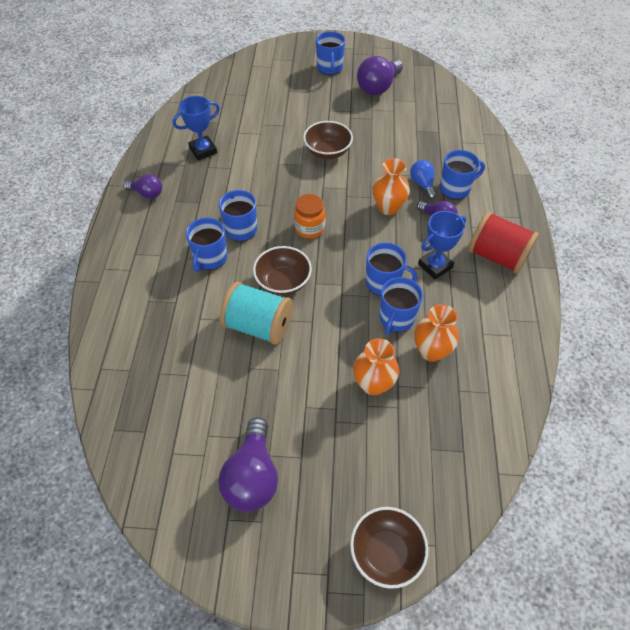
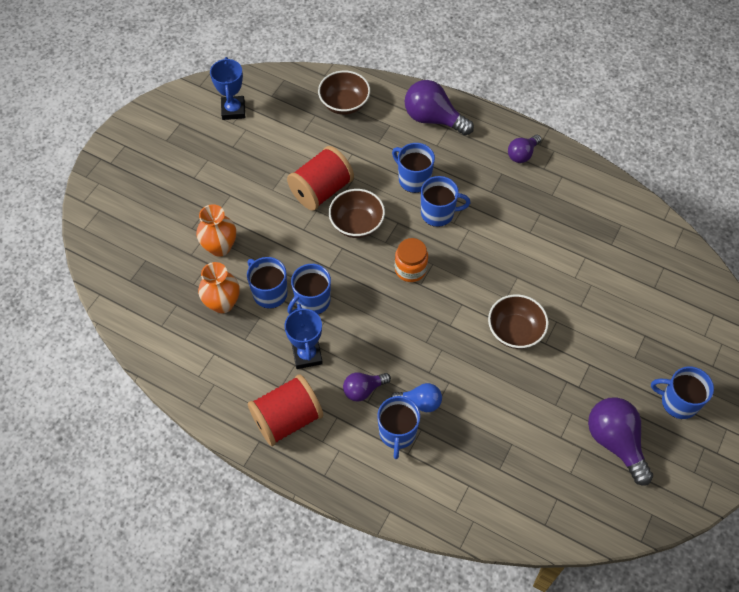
camera: 115 degrees right, 5 degrees up
(203, 150) = (568, 216): blue trophy -> blue trophy (233, 110)
(252, 476) = (199, 145): purple light bulb -> purple light bulb (433, 119)
(258, 325) = (321, 190): turquoise spool -> red spool
(386, 552) = (99, 199): brown bowl -> brown bowl (344, 104)
(388, 207) = (403, 351): orange vase -> none

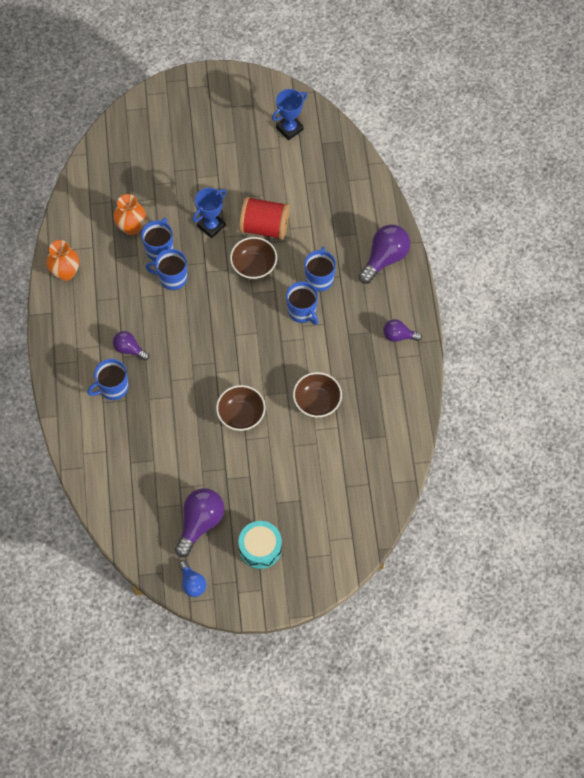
camera: 55 degrees right, 5 degrees up
(220, 247) = (172, 197): orange vase -> orange vase (66, 272)
(287, 419) = (77, 318): red spool -> none
(307, 355) = (130, 300): blue trophy -> blue trophy (211, 226)
(344, 104) = (352, 193): brown bowl -> brown bowl (317, 402)
(410, 269) = (242, 321): orange jar -> none
(420, 402) = (144, 388): blue light bulb -> blue light bulb (192, 583)
(433, 119) = (385, 258): purple light bulb -> purple light bulb turned 45 degrees clockwise
(678, 402) = (260, 548): blue mug -> turquoise drum

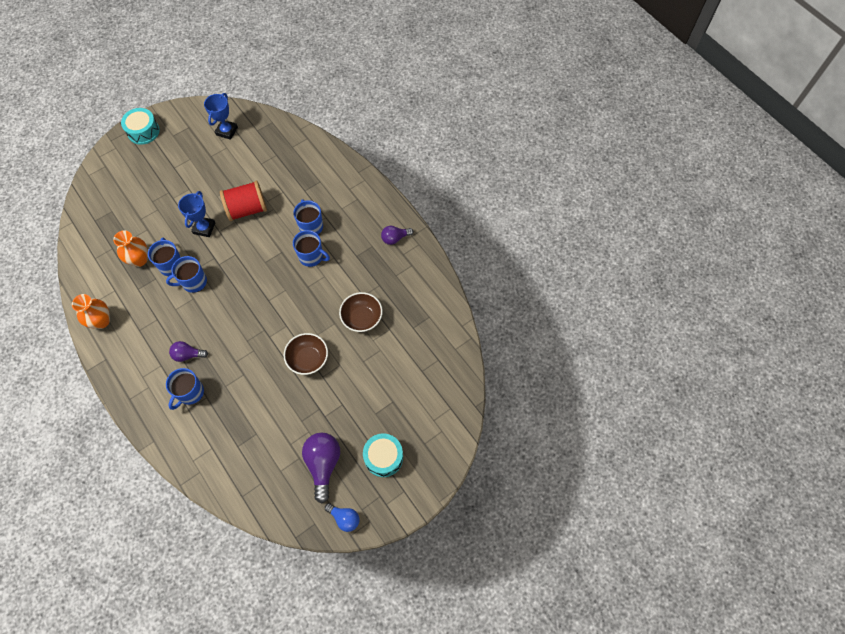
camera: 30 degrees left, 0 degrees up
(204, 87) = (143, 131): none -> turquoise drum
(254, 266) = (255, 241): brown bowl -> none
(385, 258) = (351, 188): purple light bulb -> none

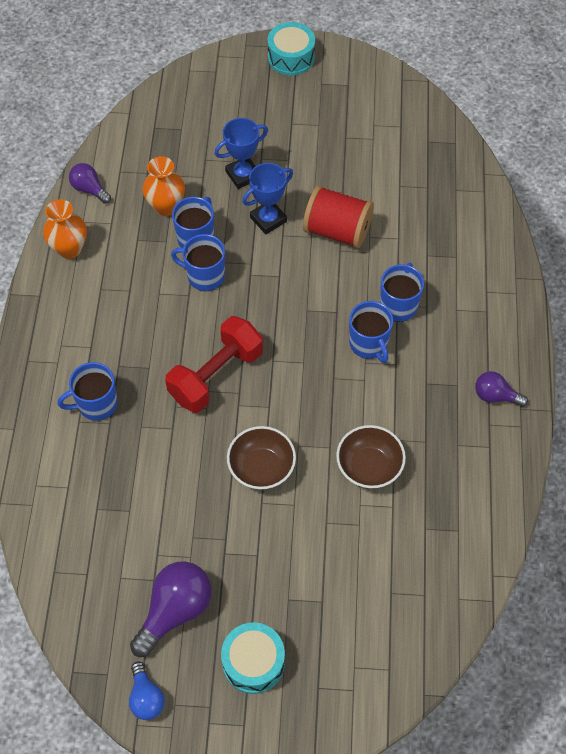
camera: 40 degrees right, 5 degrees down
(188, 355) = (129, 357): purple light bulb -> purple light bulb (89, 189)
(227, 131) = (390, 119): blue trophy -> blue trophy (243, 175)
(244, 330) = (216, 375): none -> red dumbbell

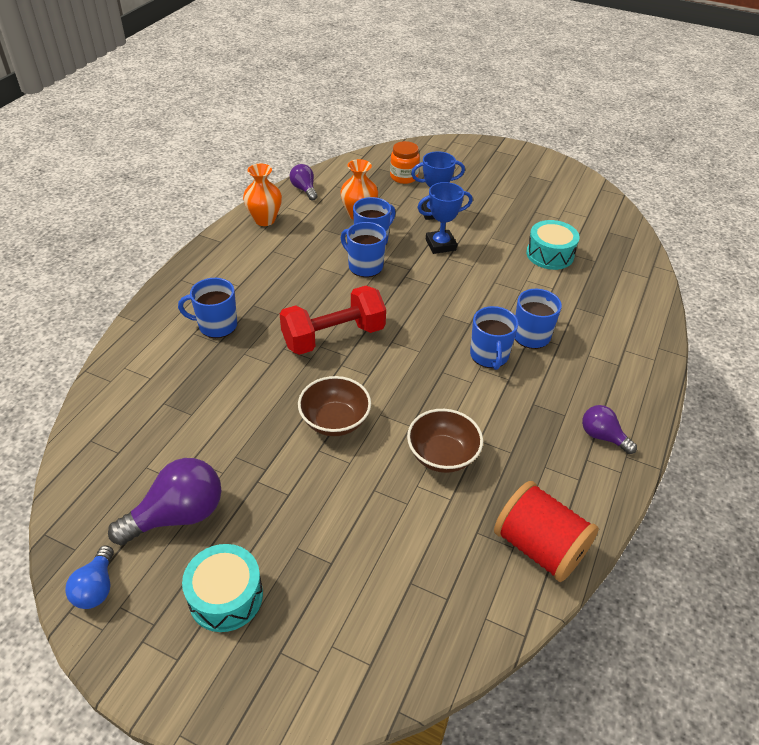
camera: 20 degrees right, 15 degrees down
(188, 132) = (404, 177): none -> orange jar
(291, 57) = (511, 155): turquoise drum -> turquoise drum (550, 254)
(337, 231) = (498, 268): red spool -> red spool (539, 547)

